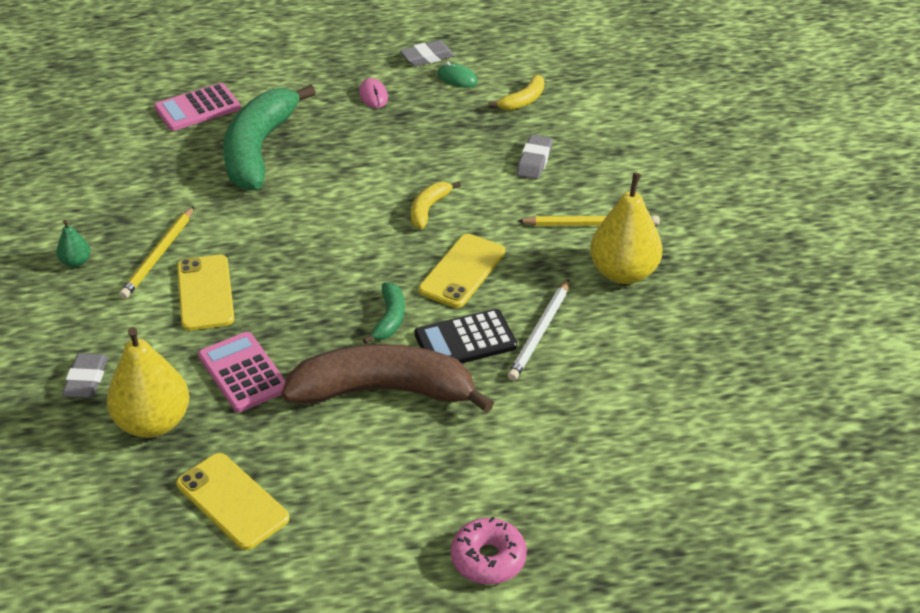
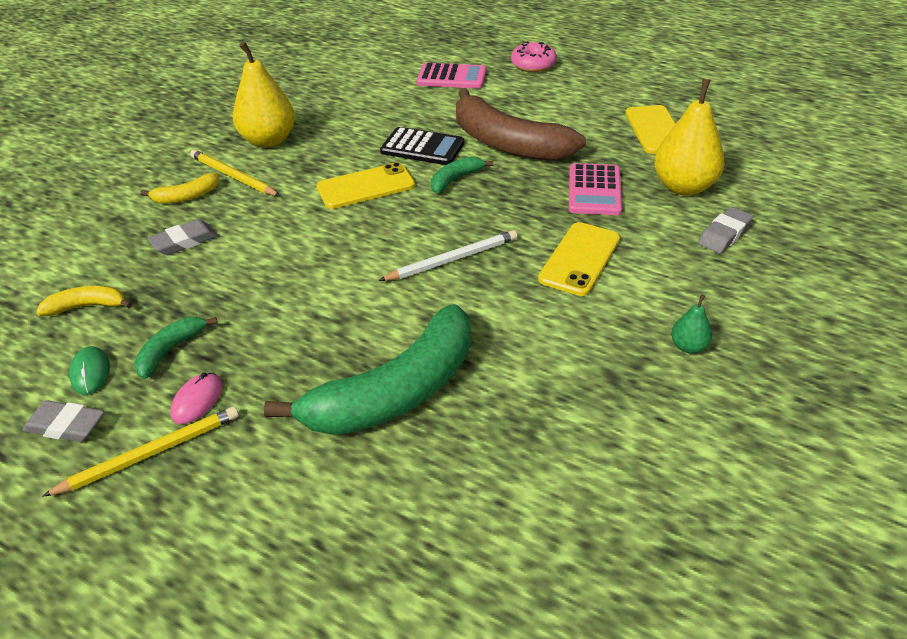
camera: 140 degrees left, 0 degrees up
(158, 255) = (598, 314): yellow pencil -> yellow pencil (150, 453)
(197, 108) = (405, 509): pink calculator -> pink calculator (451, 77)
(428, 209) = (324, 242): yellow banana -> yellow banana (186, 196)
(429, 106) = (170, 350): none -> green banana
(540, 333) = (371, 133): white pencil -> white pencil (452, 259)

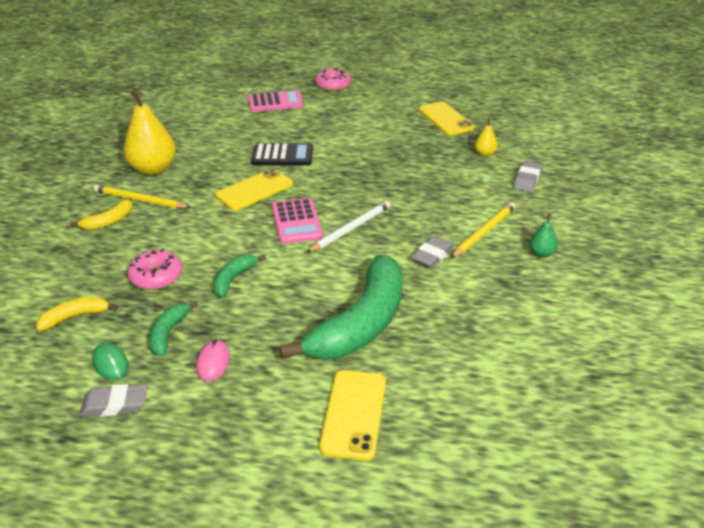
camera: 20 degrees left, 5 degrees down
(150, 453) = (199, 406): yellow pencil -> yellow pencil (484, 232)
(184, 241) = (129, 254): grey eraser -> grey eraser (432, 255)
(197, 275) = (156, 277): none -> pink donut
(455, 179) = (321, 174): green banana -> green banana (234, 279)
(507, 143) = (345, 143): brown banana -> none
(580, 259) = (441, 212): yellow phone -> yellow phone (354, 414)
(594, 190) = (426, 165): pink calculator -> pink calculator (297, 222)
(683, 187) = (485, 154): yellow pear -> yellow pear, size x0.47

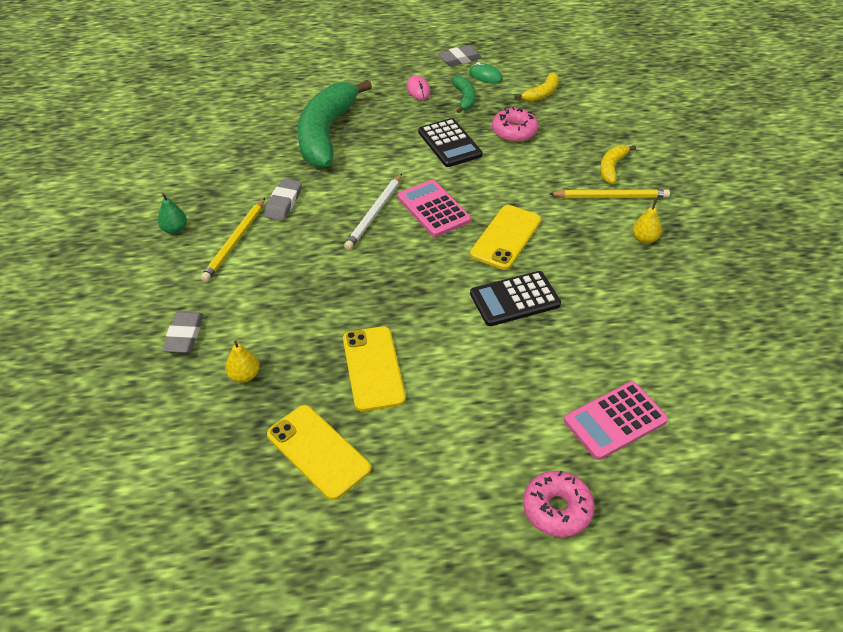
camera: 160 degrees right, 10 degrees up
(153, 169) = (644, 239): yellow pear -> yellow pear, size x0.47
(234, 279) = (449, 143): green banana -> black calculator
(354, 414) = (309, 84): yellow phone -> yellow phone (373, 368)

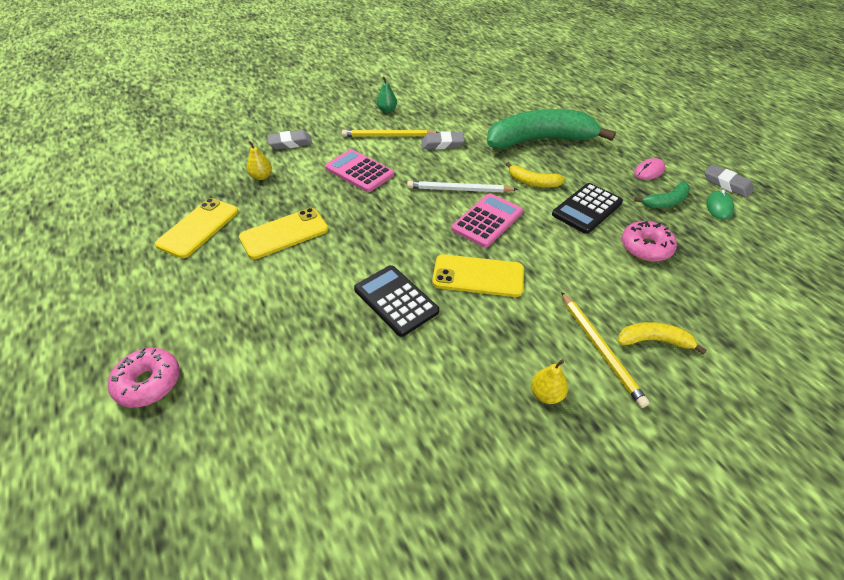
camera: 70 degrees right, 0 degrees up
(541, 94) = (733, 254): yellow banana -> yellow banana (533, 182)
(615, 421) = (258, 411): pink calculator -> pink calculator (359, 171)

